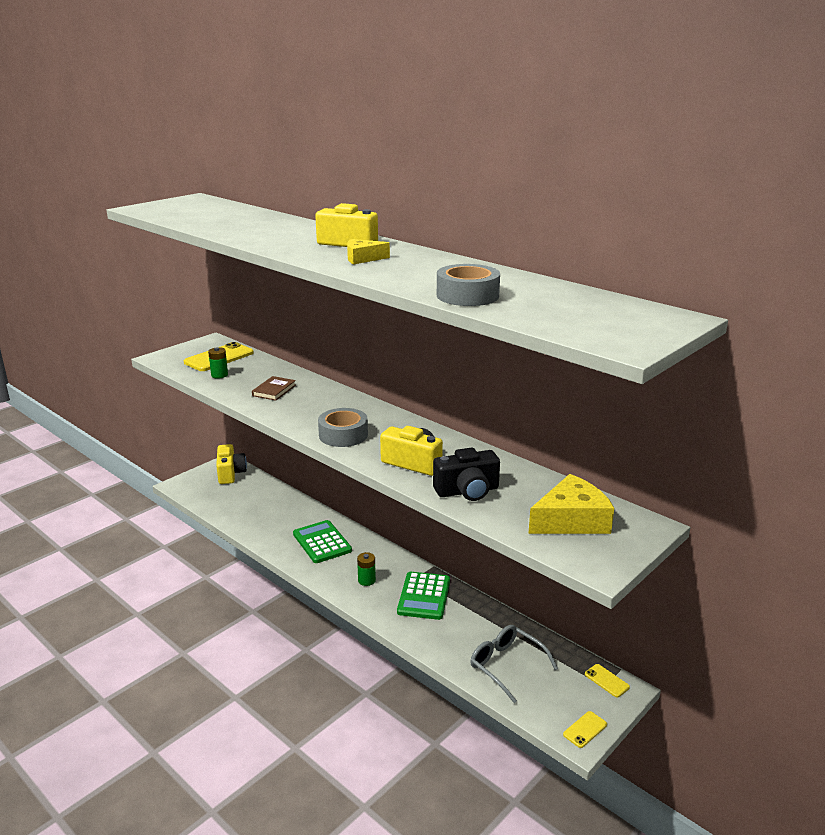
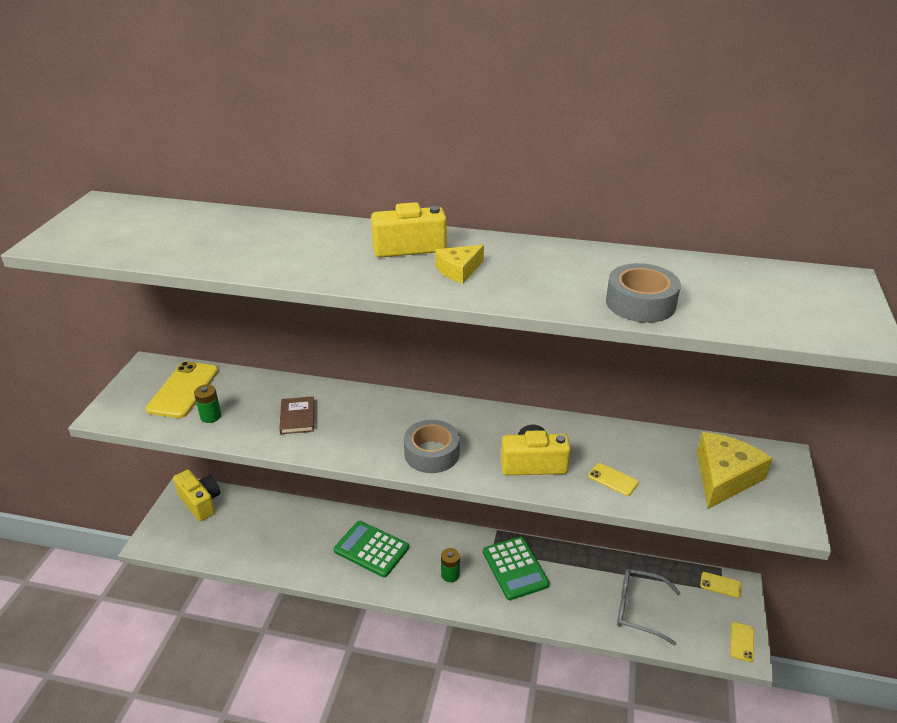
camera: 30 degrees left, 10 degrees up
(467, 491) = (613, 479): black camera -> yellow phone

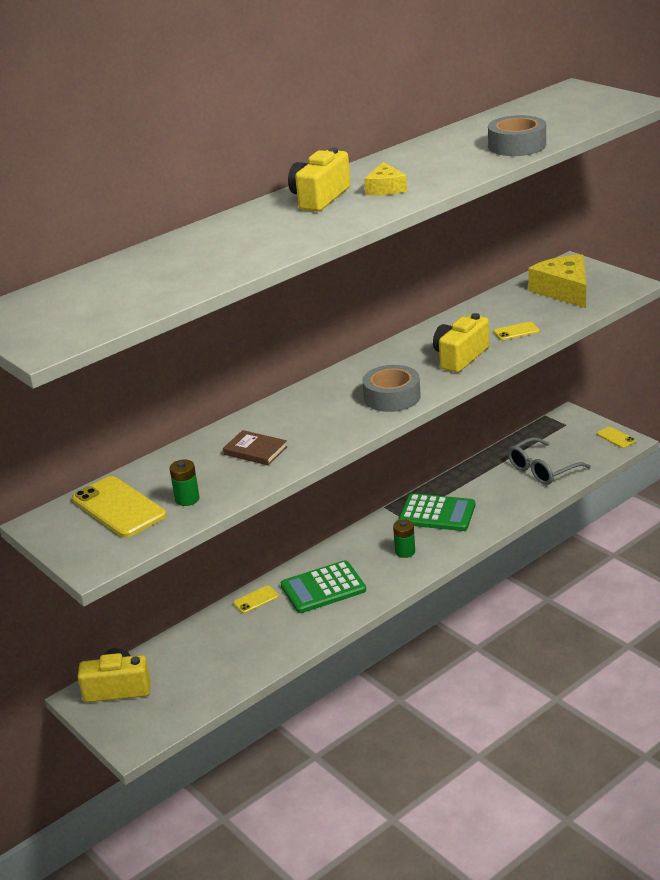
camera: 50 degrees left, 5 degrees down
(720, 585) = (559, 423): yellow phone -> yellow phone (256, 600)

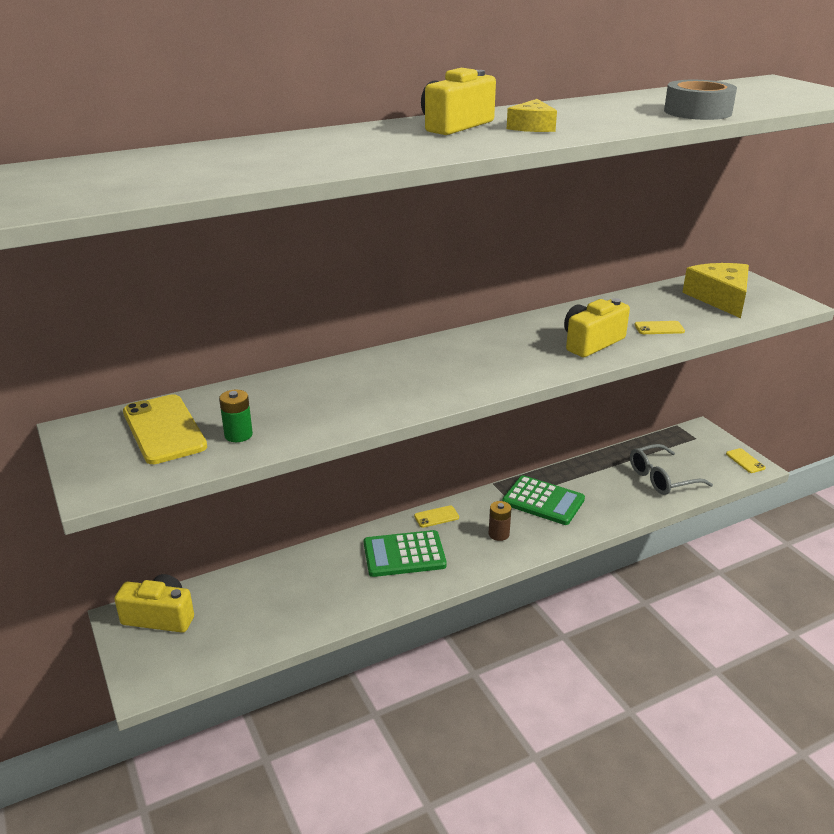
camera: 10 degrees right, 0 degrees up
(255, 451) = (336, 397): brown book -> none
(256, 600) = (334, 552): yellow phone -> yellow phone (436, 517)
(392, 397) = (504, 369): grey tape -> none
(405, 552) = (499, 534): green battery -> brown battery

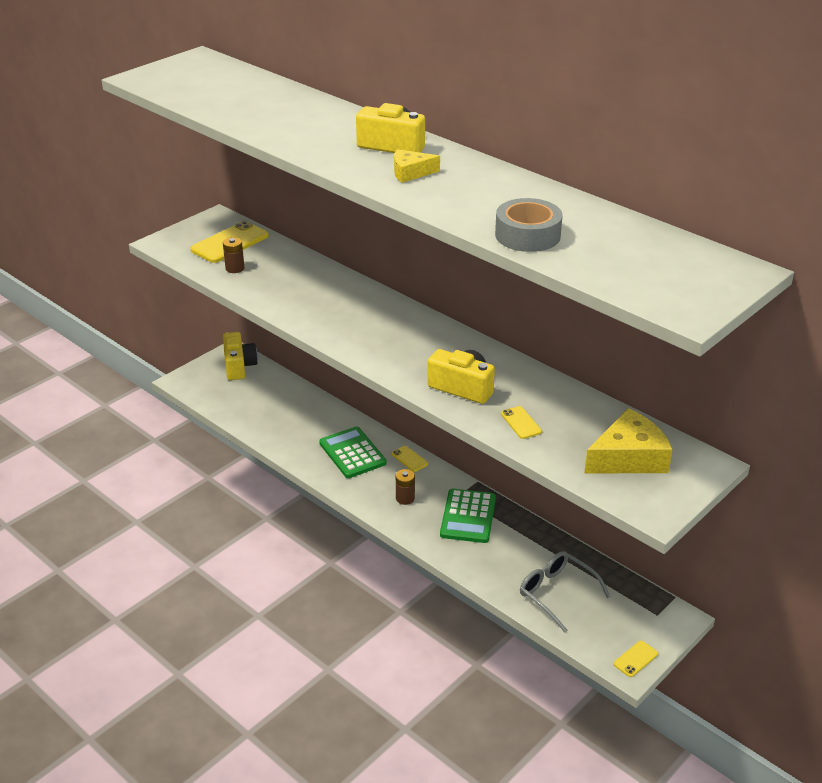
camera: 70 degrees right, 5 degrees up
(238, 435) = (235, 268): green battery -> brown battery

